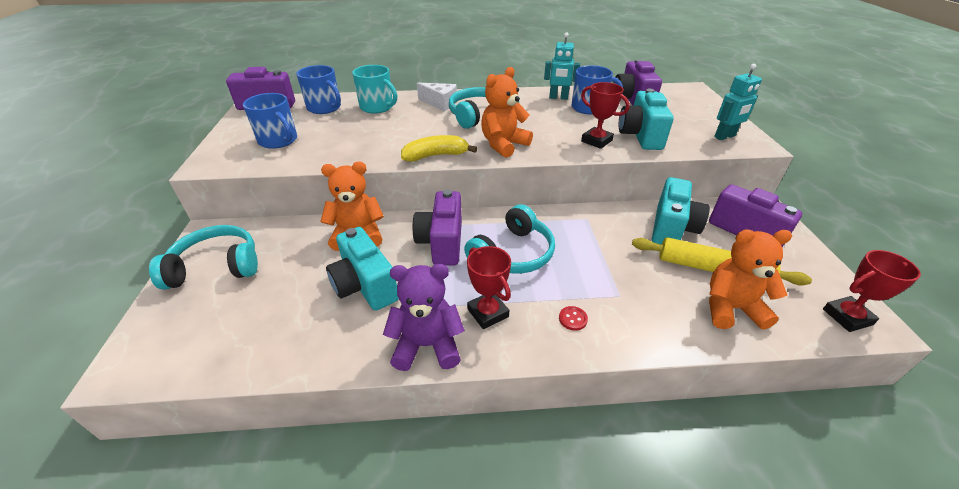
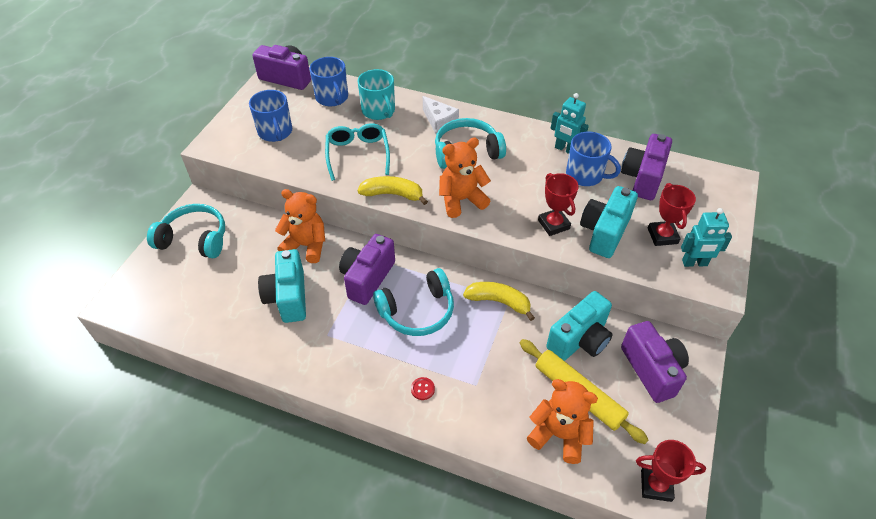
camera: 25 degrees right, 10 degrees up
(379, 138) = (358, 155): none -> turquoise glasses
(427, 345) = (305, 365): purple teddy bear -> none
(487, 313) = (362, 357): red trophy -> red trophy (662, 236)
(580, 223) = (499, 302): none -> yellow banana

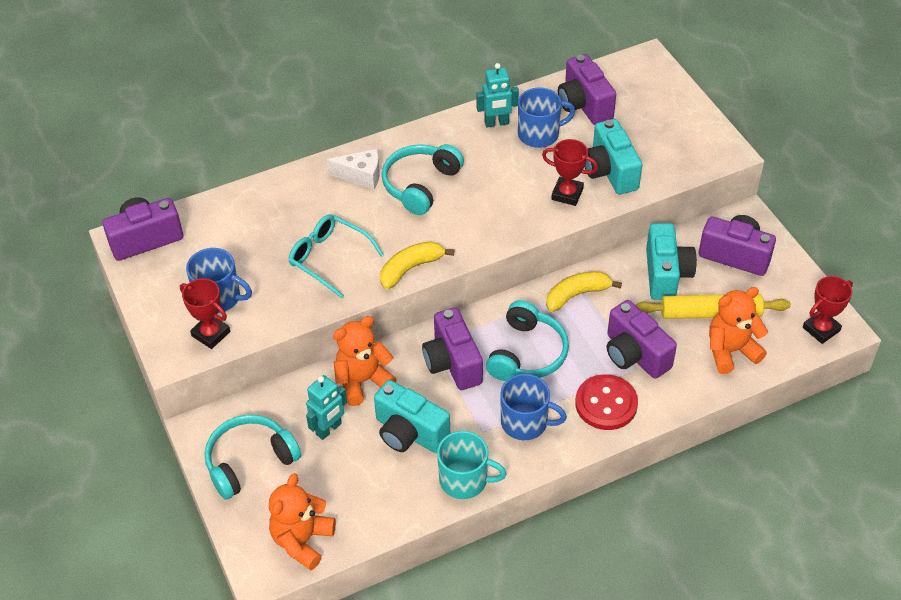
camera: 45 degrees left, 0 degrees up
(332, 98) = (224, 225): blue mug -> blue mug (525, 422)
(379, 111) = (289, 205): turquoise mug -> turquoise mug (465, 480)
(422, 389) = (606, 404): red button -> red button, size x2.46
(461, 200) = (472, 229): orange teddy bear -> orange teddy bear (302, 540)
(485, 374) = (635, 354): none -> purple camera
(662, 236) = (651, 143): red trophy -> red trophy (211, 334)
(694, 263) = (695, 147): turquoise robot -> turquoise robot (329, 429)

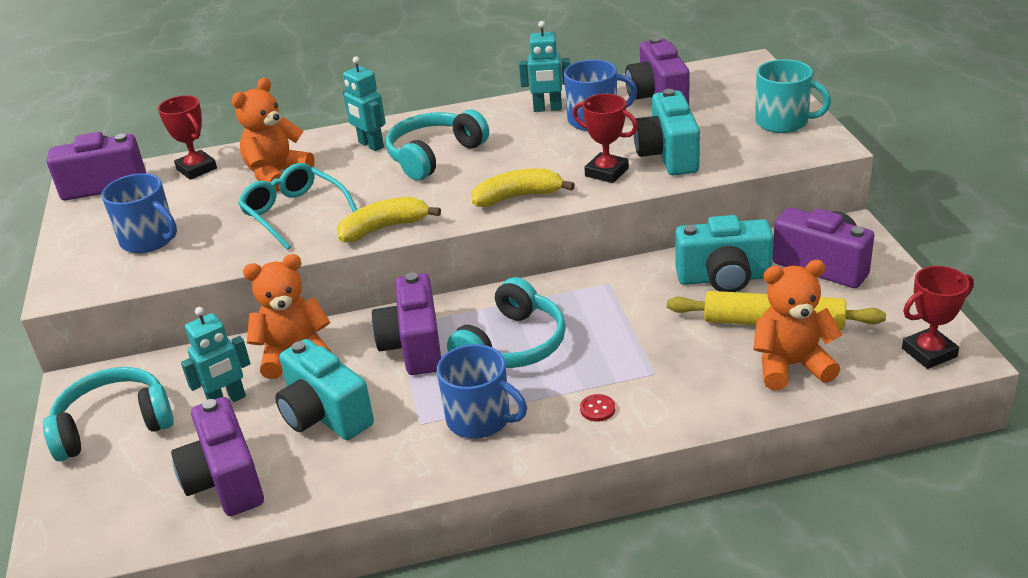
camera: 15 degrees right, 15 degrees down
(211, 334) = (118, 272): red trophy -> red trophy (196, 169)
(302, 540) = (126, 522): orange teddy bear -> orange teddy bear (277, 174)
(361, 176) = (370, 145): white cheese -> turquoise robot
(465, 480) = (371, 476): turquoise mug -> turquoise mug (783, 122)
(577, 295) = (600, 290): yellow banana -> yellow banana (518, 197)
(606, 404) = (597, 409): red button -> red button, size x0.41
(635, 354) = (655, 358): purple camera -> purple camera (225, 481)
(666, 274) = (724, 278): turquoise camera -> turquoise camera turned 75 degrees clockwise

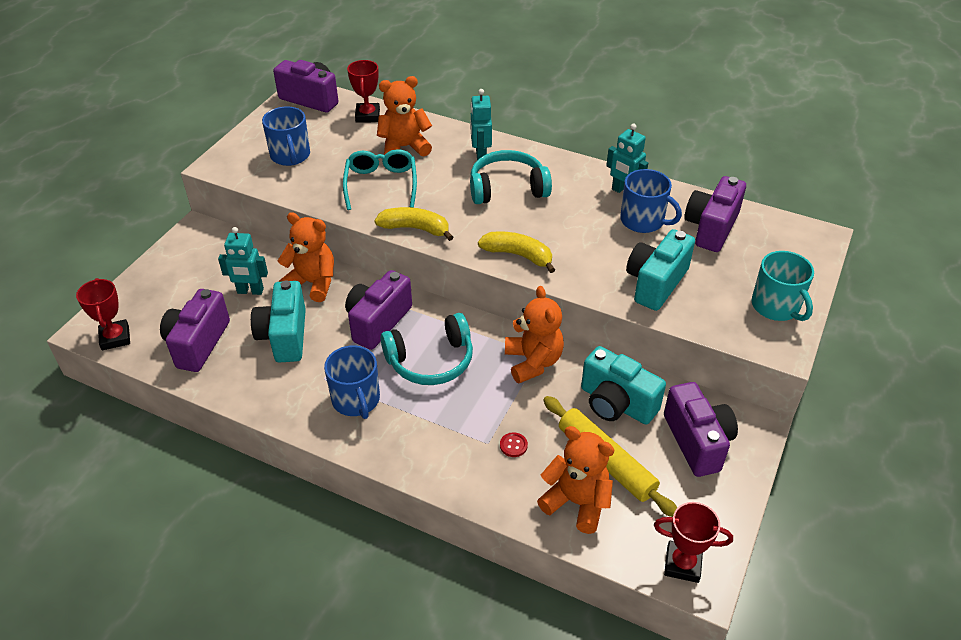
camera: 35 degrees right, 10 degrees up
(114, 425) = (187, 268): turquoise headphones -> none
(597, 409) = (425, 443): red button -> red button (513, 445)
(606, 172) = (597, 271): red trophy -> red trophy (115, 338)
(610, 291) = (533, 362): none -> orange teddy bear

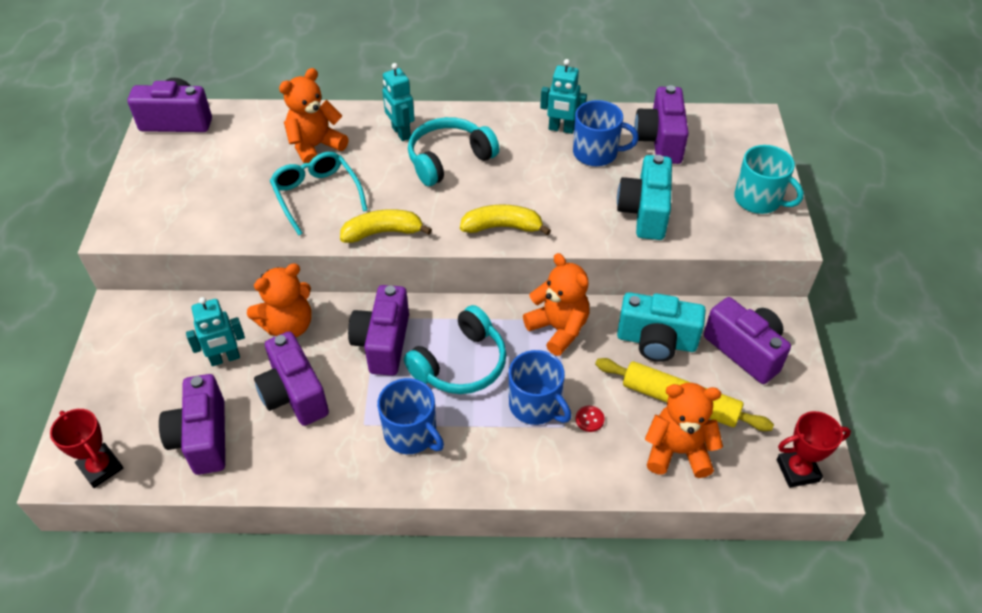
camera: 25 degrees left, 5 degrees up
(284, 336) = (294, 394): turquoise camera -> purple camera
(290, 156) = (196, 193): blue mug -> blue mug (536, 405)
(312, 283) = (288, 326): orange teddy bear -> orange teddy bear turned 150 degrees clockwise
(367, 116) = (253, 123): red trophy -> none

